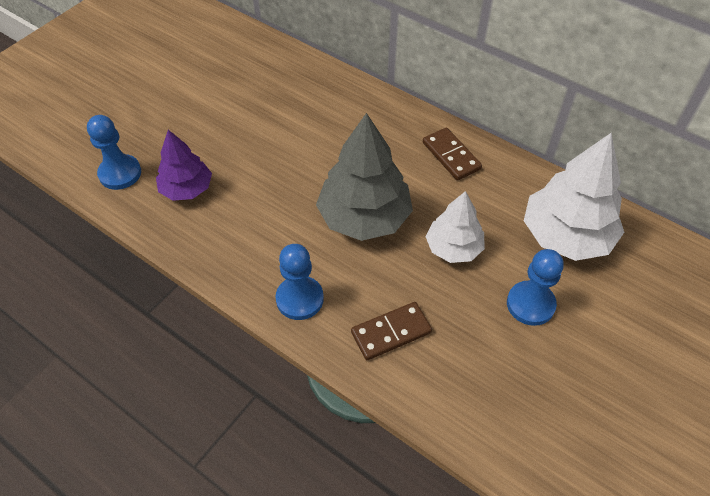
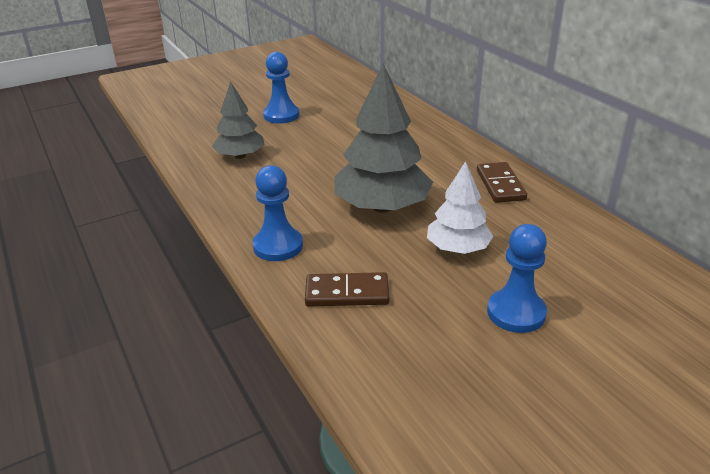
camera: 25 degrees right, 20 degrees down
(120, 173) = (196, 137): blue pawn -> blue pawn (281, 115)
(186, 189) = (240, 156): purple tree -> grey tree
(566, 235) = (594, 269): white tree -> none

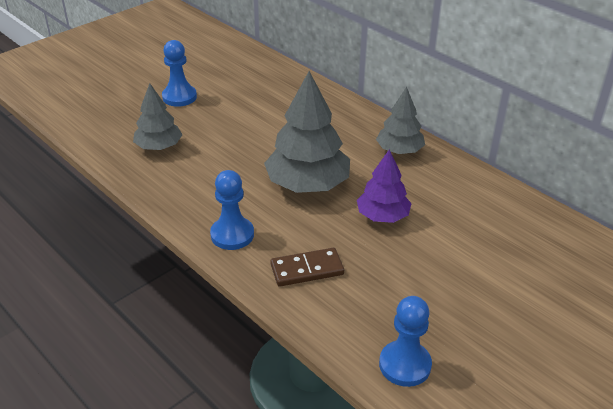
camera: 15 degrees left, 5 degrees up
(457, 248) = (382, 216): white tree -> purple tree
(500, 185) = (399, 150): brown domino -> grey tree
(516, 313) = (443, 266): blue pawn -> blue pawn (405, 365)

